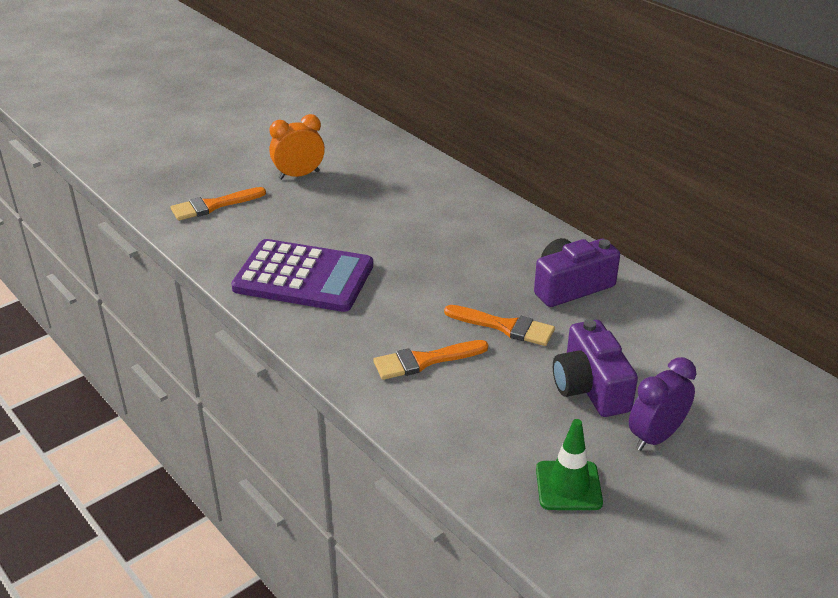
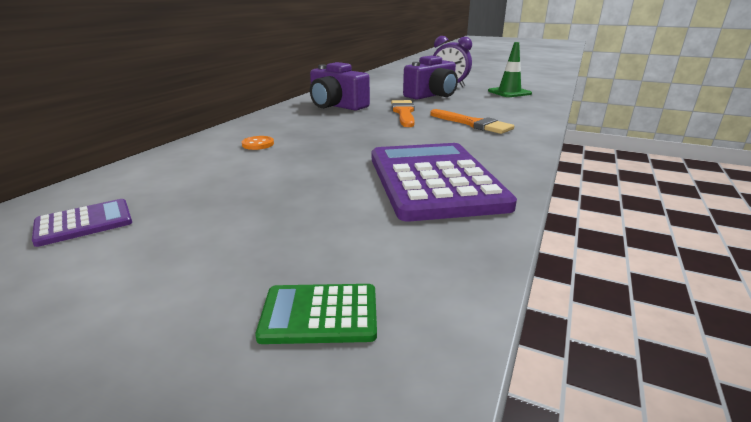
camera: 115 degrees left, 10 degrees down
(213, 205) = (319, 314): orange brush -> green calculator
(299, 175) = (164, 253): orange clock -> none
(354, 155) = (84, 223): none -> purple calculator
(452, 217) = (258, 144): none -> orange button

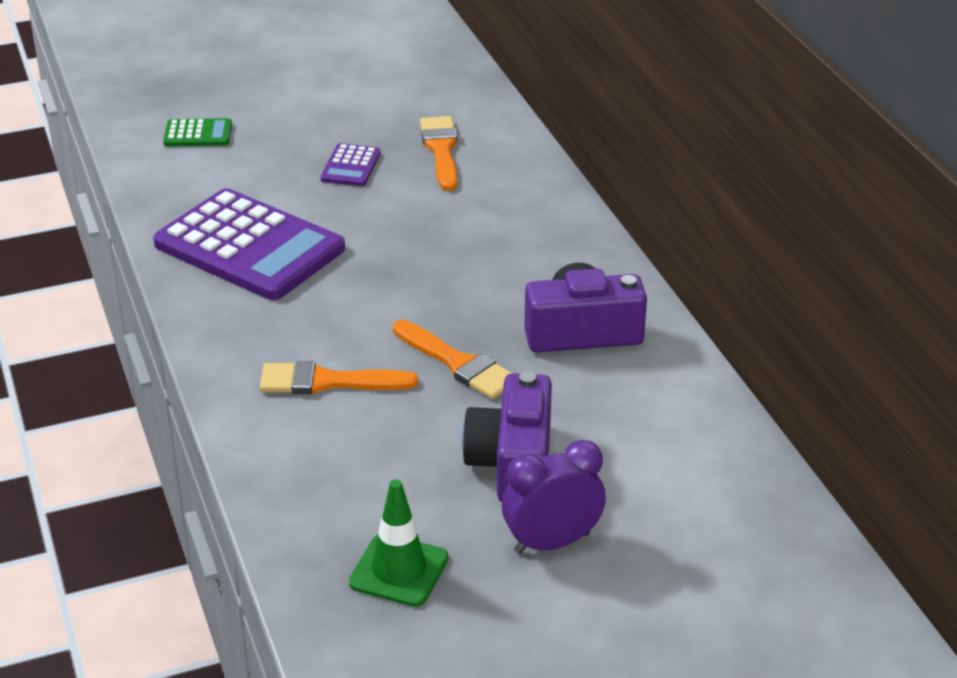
camera: 135 degrees right, 10 degrees up
(84, 223) = (418, 101): purple calculator -> purple calculator (351, 166)
(189, 180) = (441, 150): none -> orange brush
(258, 144) = (489, 209): orange button -> none
(319, 314) = (198, 134): green calculator -> green calculator turned 45 degrees clockwise

